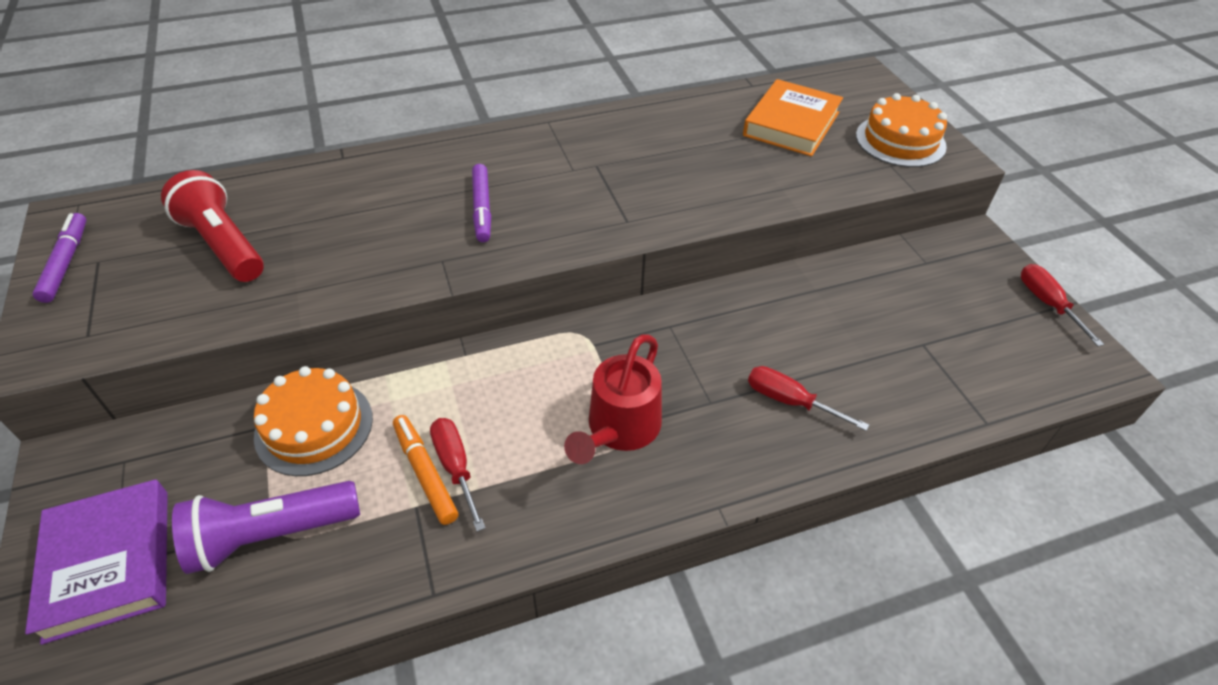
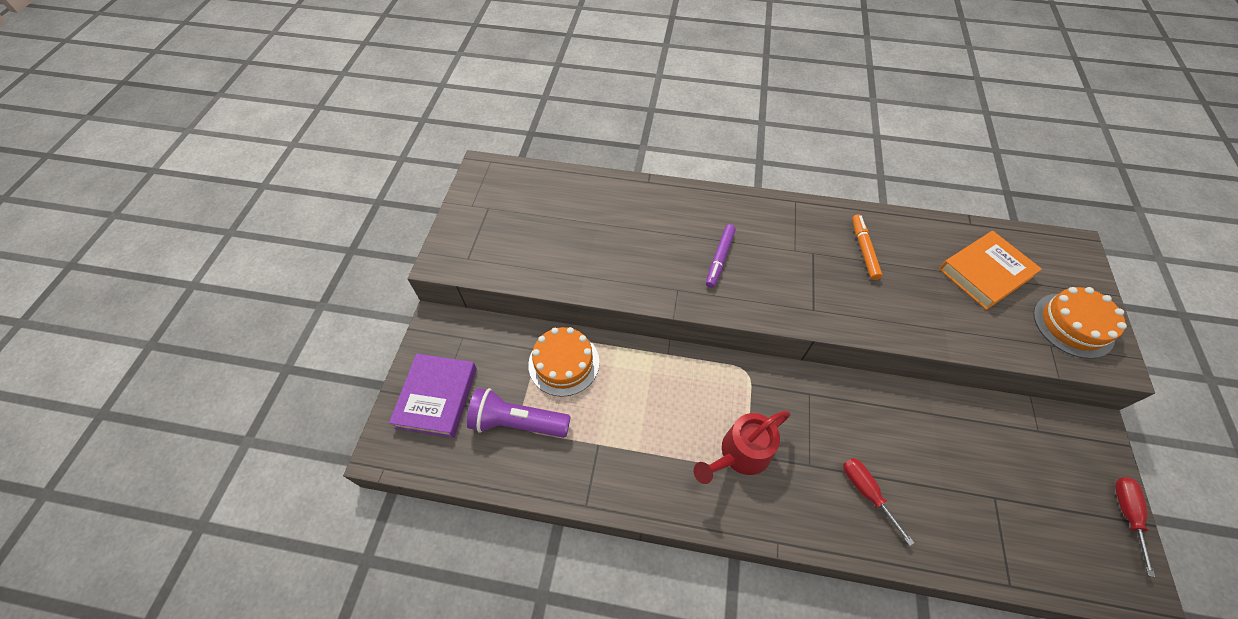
camera: 30 degrees right, 10 degrees up
(66, 263) = (472, 202): purple marker -> none
(224, 244) = (557, 223): red flashlight -> none
(425, 473) = (612, 425): orange marker -> orange marker (863, 250)
(456, 468) = (630, 431): red screwdriver -> none

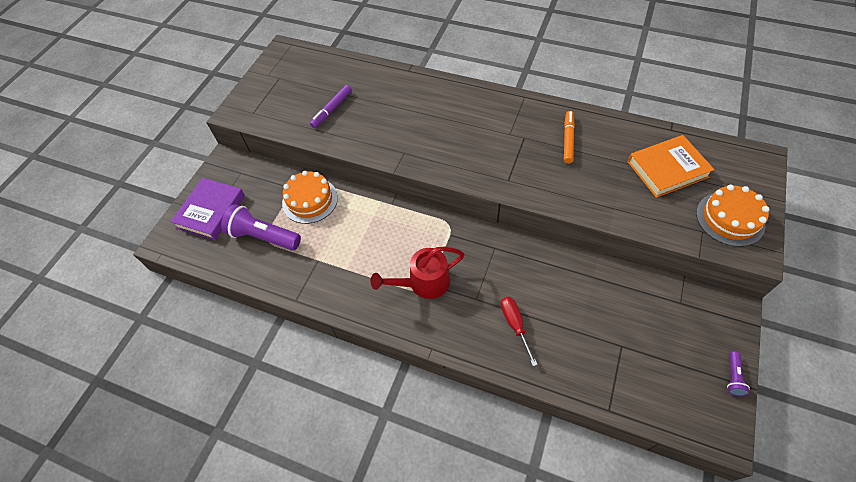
camera: 15 degrees right, 0 degrees up
(719, 259) = (445, 134): purple marker -> purple marker (332, 109)
(1126, 515) = (733, 377): red screwdriver -> purple flashlight

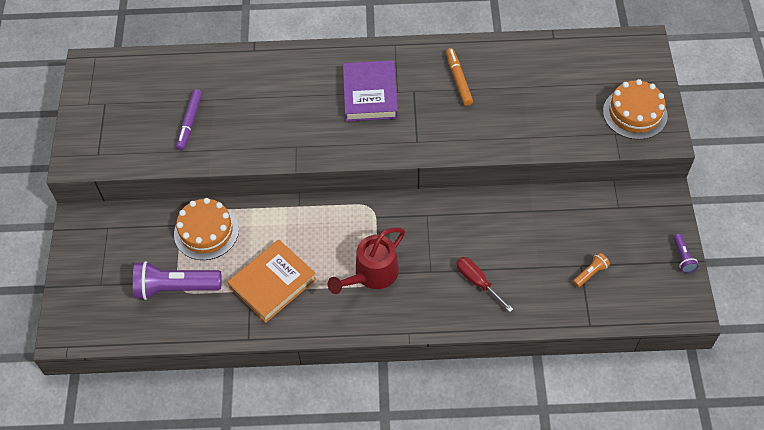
camera: 25 degrees left, 0 degrees up
(211, 211) = (98, 282): purple book -> purple book (370, 94)
(628, 357) = (590, 273): none -> orange flashlight
(667, 169) = (564, 81): orange book -> orange book (272, 283)

